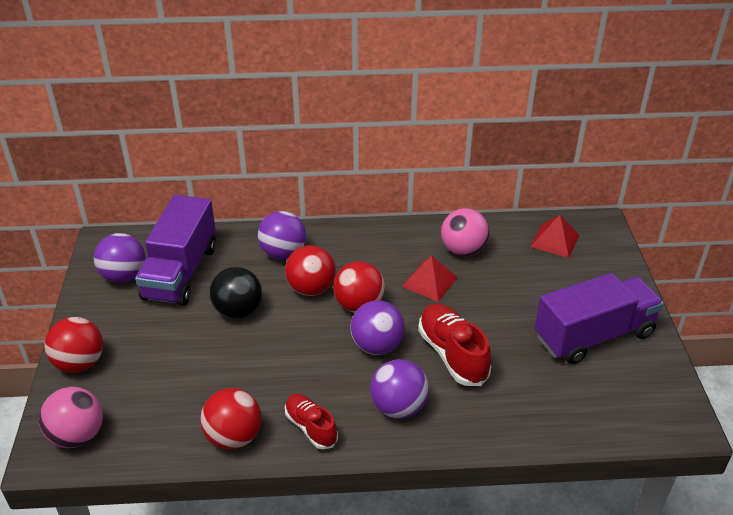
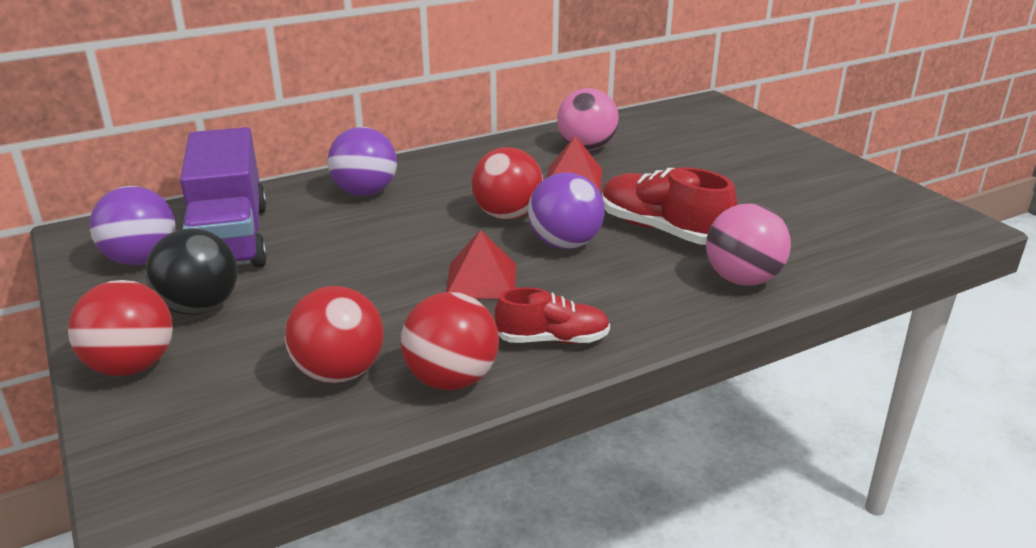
camera: 25 degrees left, 10 degrees down
(77, 436) = (188, 451): pink ball -> pink ball (742, 279)
(238, 311) = (347, 255): black ball -> black ball (200, 308)
(311, 289) = (431, 214): red ball -> red ball (339, 373)
(311, 427) = (552, 339): red shoe -> red shoe turned 150 degrees clockwise
(399, 407) = (647, 290): purple ball -> none
(555, 240) = (677, 122): red pyramid -> red pyramid (481, 280)
(593, 336) = (796, 181): purple truck -> none

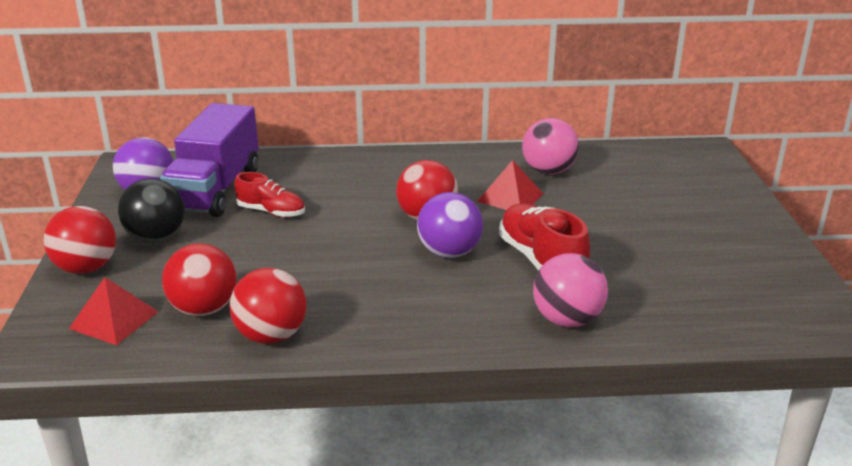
camera: 25 degrees right, 0 degrees up
(365, 192) = (337, 173): purple ball -> none
(481, 280) = (359, 266): red pyramid -> red pyramid (114, 320)
(552, 339) = (368, 327): red shoe -> red shoe (271, 212)

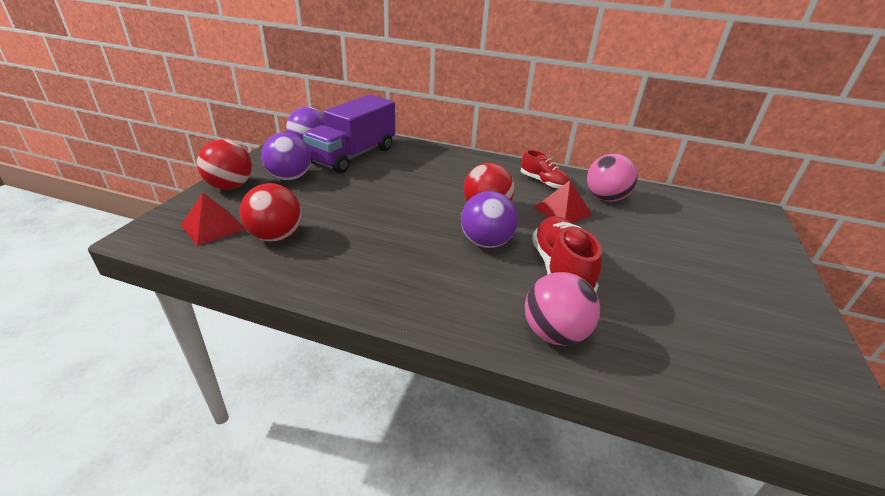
camera: 20 degrees right, 5 degrees up
(156, 237) = (290, 177): black ball -> purple ball
(271, 212) = (377, 179): red shoe -> red shoe (543, 182)
(271, 336) = (303, 271): red ball -> none

